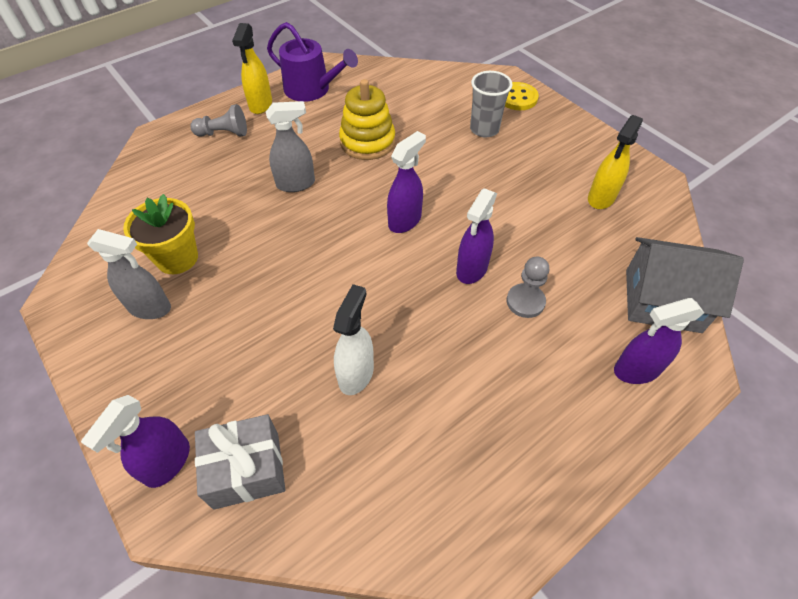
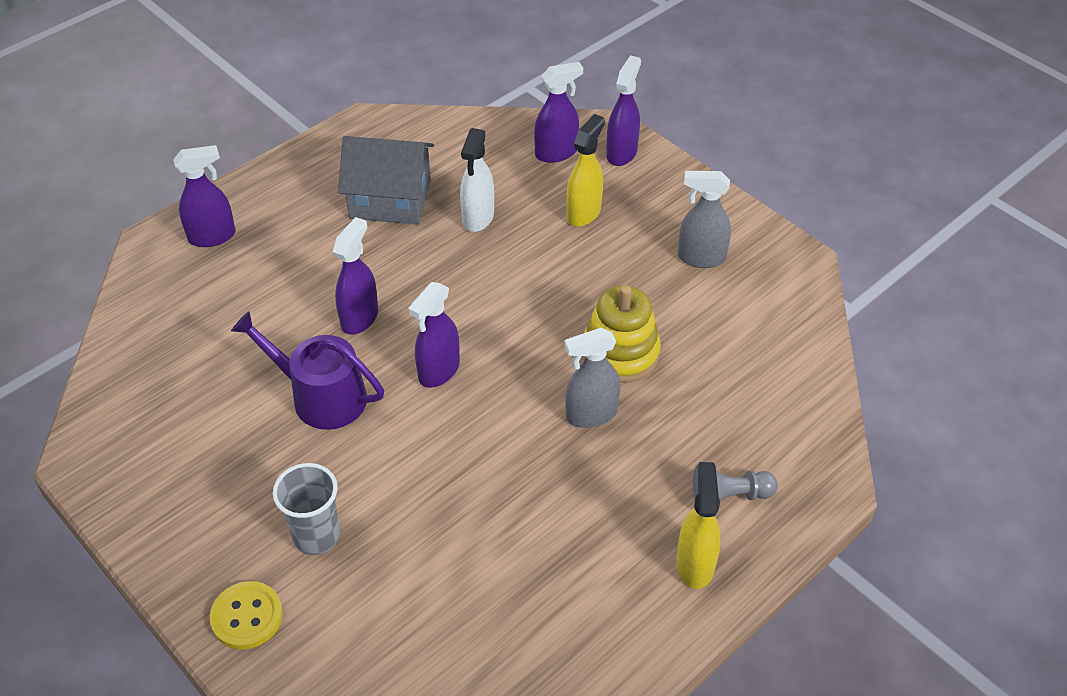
camera: 175 degrees right, 5 degrees down
(177, 258) = (699, 308): yellow flower pot -> none
(247, 470) = (556, 153): grey gift -> purple spray bottle
(312, 89) = (617, 610): purple watering can -> purple watering can (321, 396)
(367, 142) = (502, 496): yellow stacking toy -> yellow stacking toy (620, 353)
(525, 301) = (305, 288): grey pawn -> none
(601, 198) = (174, 422): yellow spray bottle -> yellow spray bottle (584, 212)
(662, 300) = (156, 299): grey house -> grey house (390, 199)

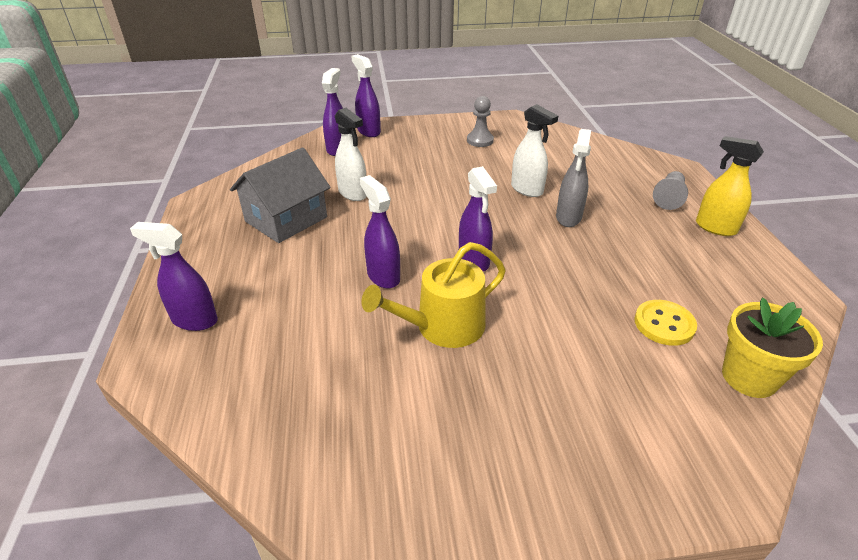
camera: 55 degrees left, 10 degrees down
(212, 236) = (194, 320): purple spray bottle -> purple spray bottle turned 90 degrees counterclockwise
(247, 617) = (659, 471): yellow button -> yellow button (664, 324)
(316, 536) = (591, 387): grey cup -> none
(321, 396) = (443, 327): purple watering can -> yellow watering can
(417, 658) = (749, 377): none -> yellow flower pot
(584, 212) = (399, 159): yellow spray bottle -> none
(620, 353) = (527, 190): yellow stacking toy -> white spray bottle
(700, 258) = (480, 140): grey spray bottle -> grey pawn

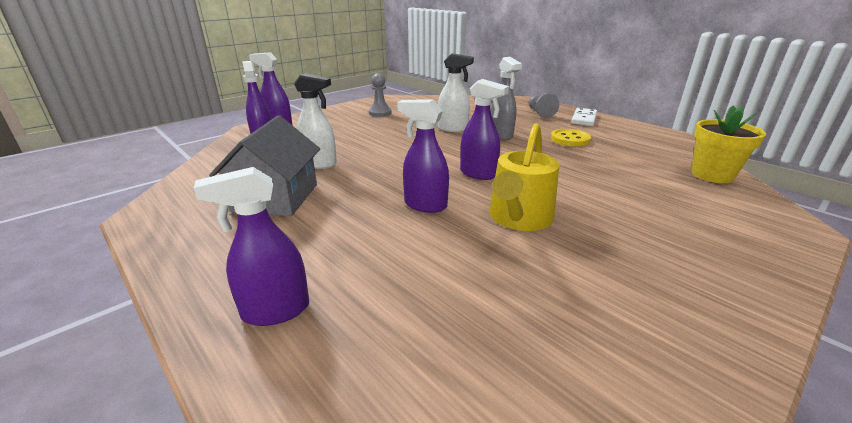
camera: 35 degrees left, 10 degrees down
(664, 324) = (636, 167): yellow button -> yellow button (570, 139)
(715, 227) = (584, 119): yellow spray bottle -> white domino

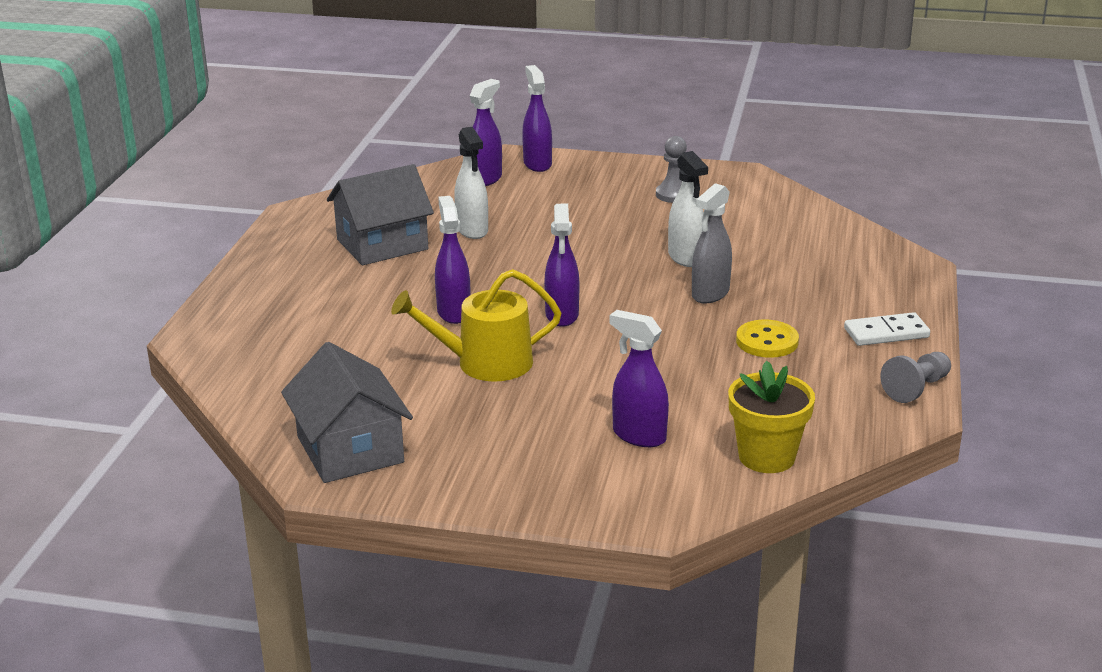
camera: 55 degrees right, 0 degrees up
(275, 311) = (248, 315): purple spray bottle -> purple spray bottle (638, 436)
(540, 113) = (861, 294): grey pawn -> grey pawn (916, 388)
(640, 344) = (350, 449): none -> grey house

